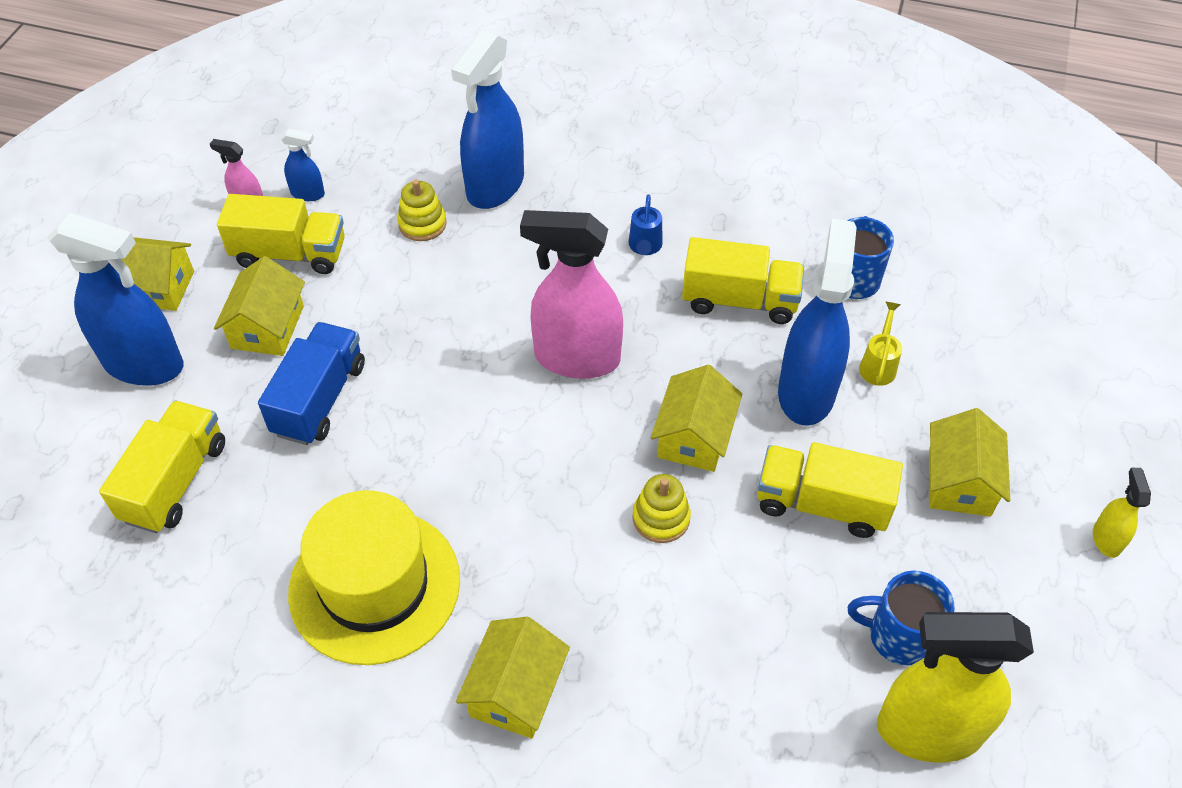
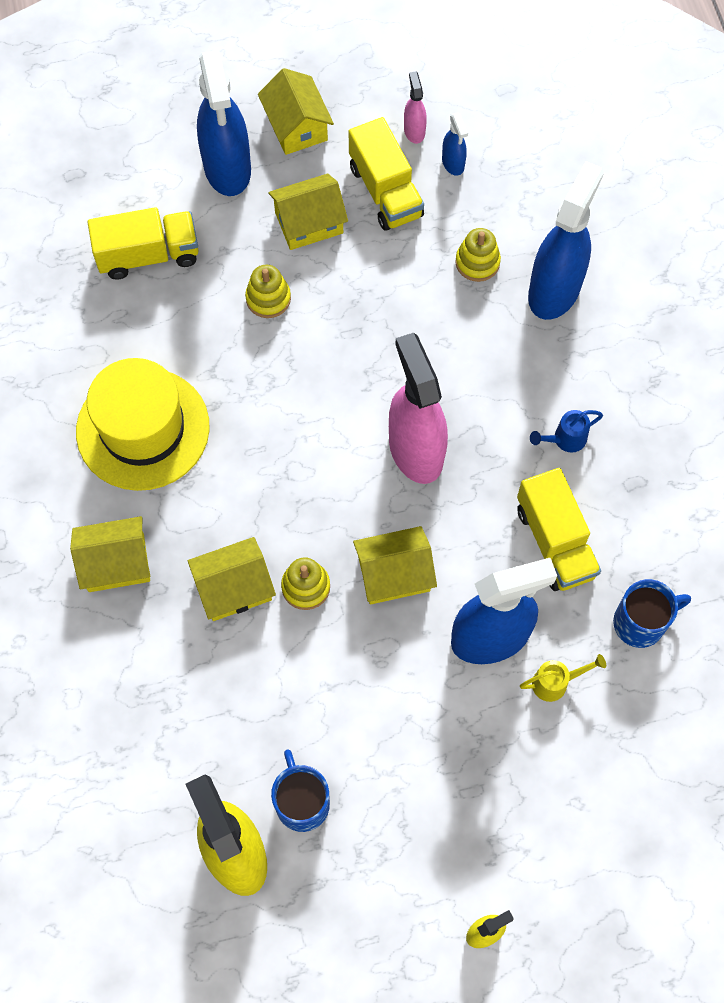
camera: 60 degrees right, 15 degrees up
(320, 399) = (268, 298): blue truck -> yellow stacking toy
(495, 186) = (554, 290): blue spray bottle -> blue spray bottle turned 120 degrees clockwise
(821, 504) = (387, 697): yellow truck -> none
(959, 481) = (472, 794): yellow house -> yellow house (234, 587)

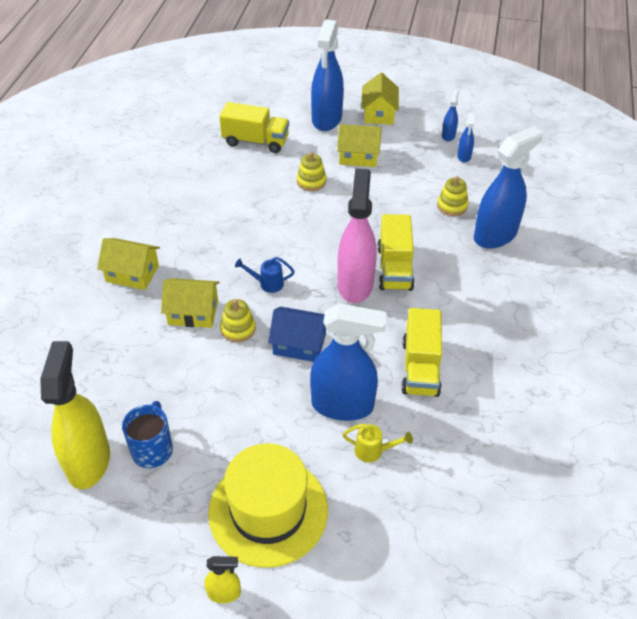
camera: 25 degrees right, 20 degrees down
(143, 429) = (195, 216): yellow hat -> yellow hat (268, 511)
(385, 191) = (414, 156): yellow truck -> yellow truck (394, 268)
(394, 574) = (299, 344): yellow house -> blue house
(414, 131) = (448, 135): pink spray bottle -> blue spray bottle
(564, 439) = (459, 314): blue watering can -> blue watering can (267, 283)
(641, 622) = (457, 439): blue mug -> none

